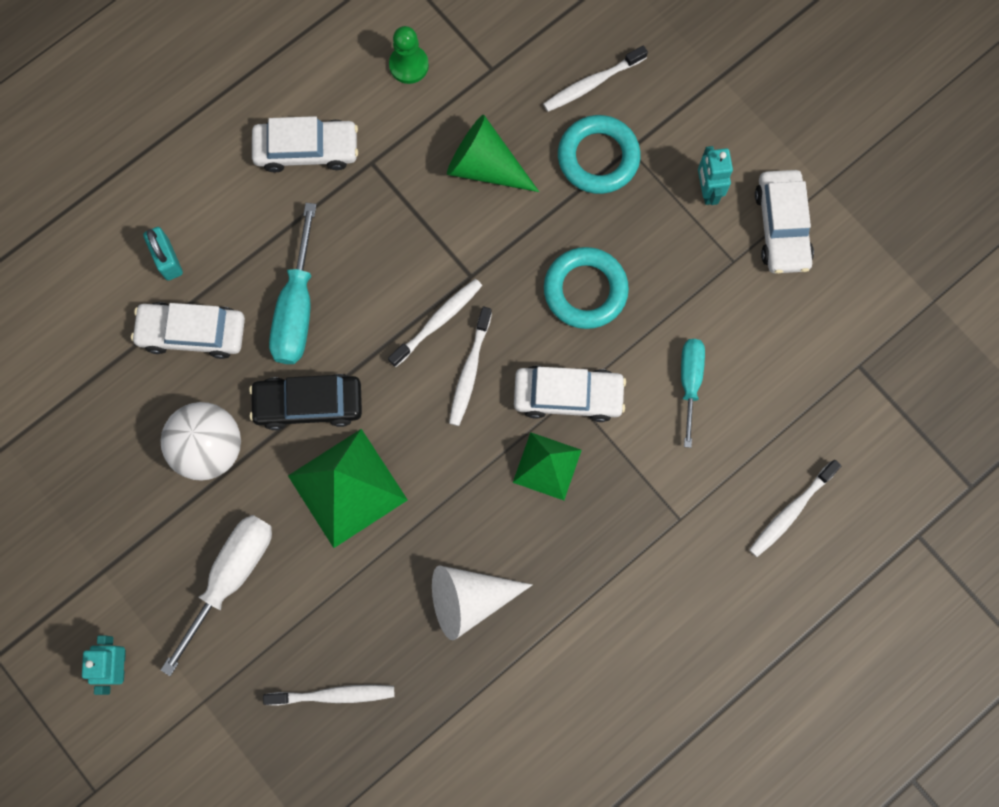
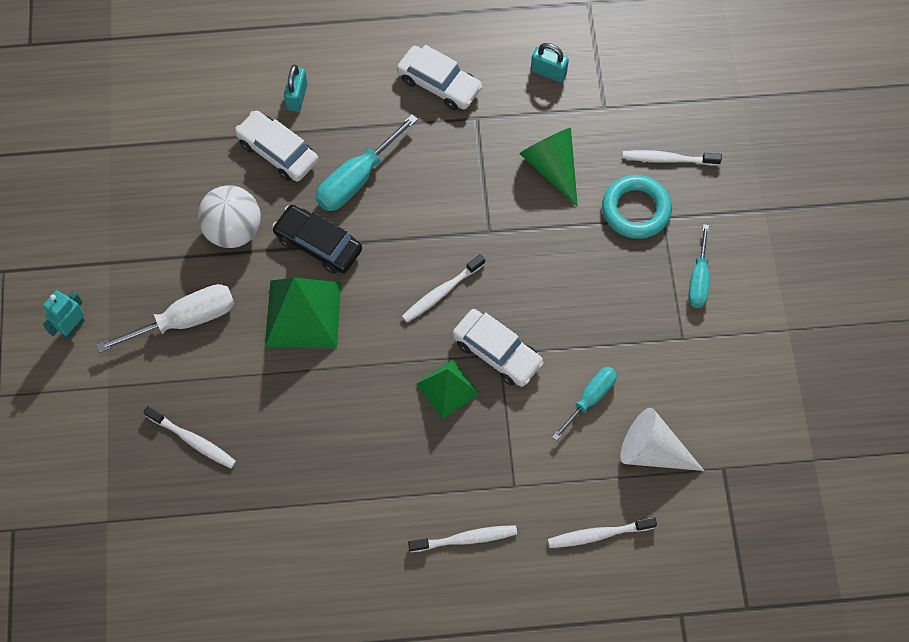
camera: 35 degrees right, 10 degrees down
(409, 65) = (548, 72): green pawn -> turquoise padlock
(438, 321) = (444, 246): white toothbrush -> white toothbrush (465, 539)
(469, 599) = (329, 440): white cone -> white cone (652, 451)
(585, 290) = (561, 291): turquoise ring -> none
(707, 191) = (698, 279): turquoise robot -> turquoise screwdriver
(781, 227) = (735, 337): white car -> none

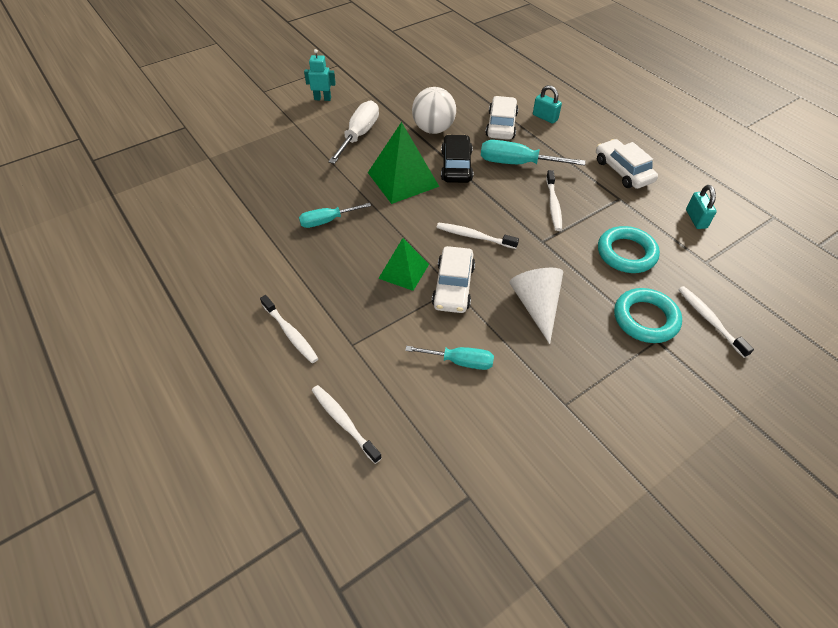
camera: 60 degrees right, 15 degrees down
(185, 320) = (359, 135): white screwdriver -> white screwdriver turned 105 degrees counterclockwise
(193, 440) = (282, 169): white toothbrush -> white toothbrush (553, 205)
(297, 97) = (545, 117): turquoise padlock -> turquoise padlock turned 60 degrees clockwise
(439, 84) = (623, 171): white car -> white car turned 150 degrees clockwise
(552, 167) = (626, 253): green cone -> turquoise ring
(652, 451) = (445, 429): white cone -> white cone (536, 306)
(698, 279) = (628, 391): turquoise screwdriver -> turquoise screwdriver (327, 221)

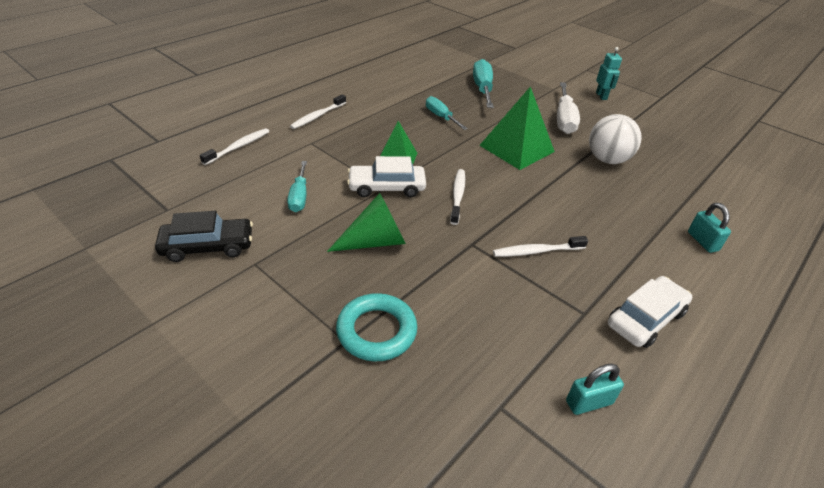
camera: 75 degrees right, 10 degrees down
(359, 135) = (564, 119): white screwdriver -> white screwdriver turned 90 degrees clockwise
(456, 166) = (558, 178): black car -> black car (208, 246)
(501, 125) = (655, 206): white car -> none
(517, 163) = (592, 220): turquoise screwdriver -> turquoise screwdriver (482, 89)
(536, 306) = (375, 241): white cone -> green cone
(545, 117) = (702, 241): turquoise padlock -> turquoise padlock turned 45 degrees counterclockwise
(626, 253) = (481, 317): turquoise ring -> none
(709, 320) = (388, 400): white toothbrush -> none

